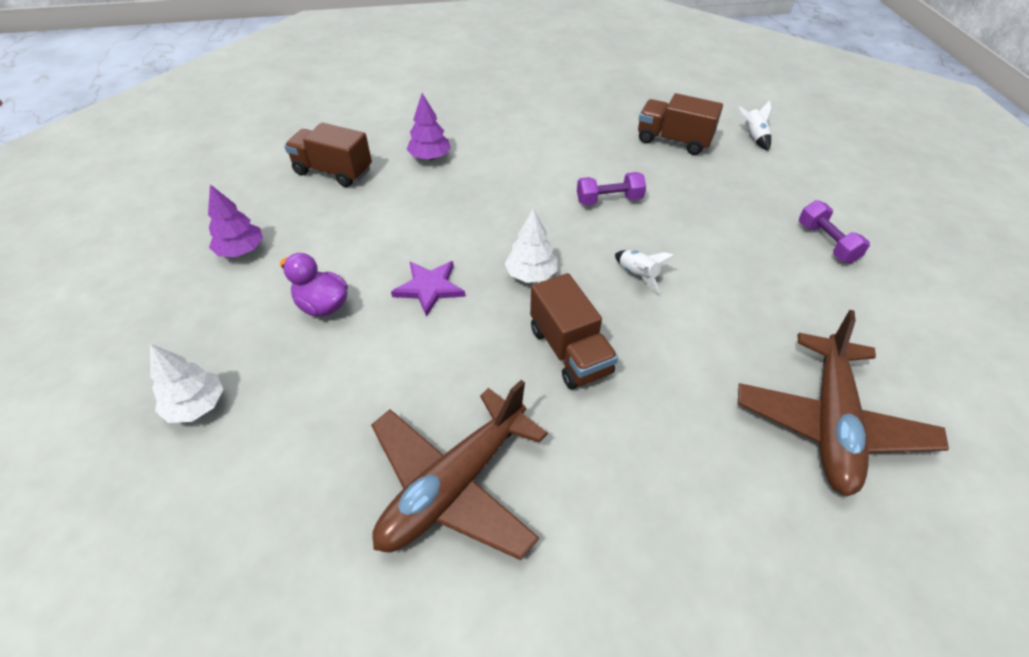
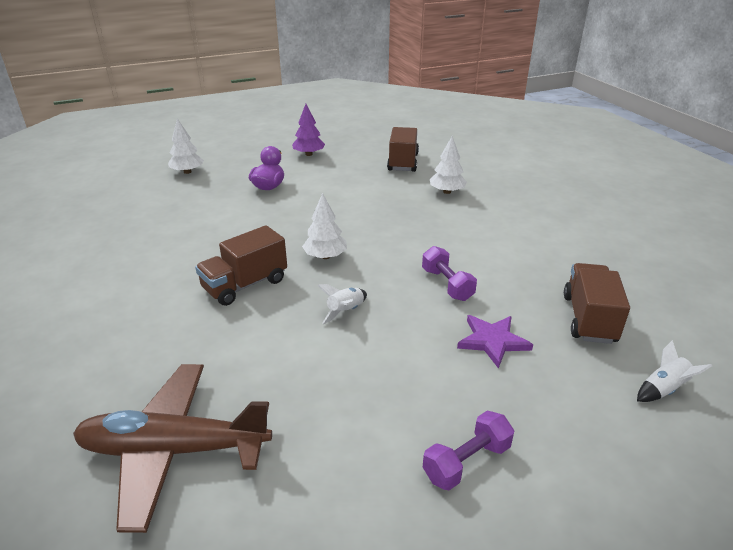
camera: 75 degrees right, 15 degrees down
(429, 288) = (296, 218): purple star -> purple star (492, 341)
(430, 157) = (447, 192): purple tree -> white tree
(454, 485) = (128, 255): brown plane -> none

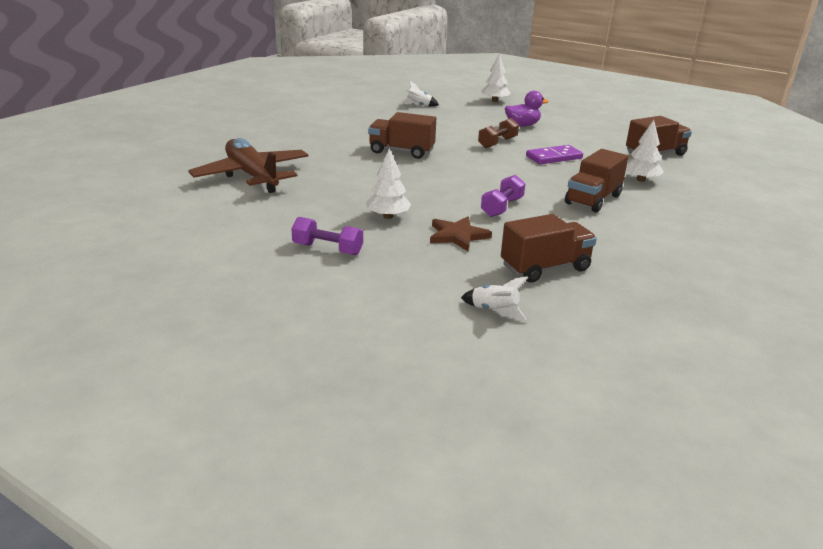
camera: 55 degrees right, 5 degrees down
(294, 218) = (497, 143): none -> brown dumbbell
(308, 154) = (594, 123): purple tree -> none
(325, 256) = (469, 163): white tree -> white tree (388, 216)
(345, 311) = (419, 184): white rocket -> white rocket (419, 105)
(361, 206) = (554, 157): none -> purple domino
(468, 230) = (593, 200): none -> brown truck
(492, 341) = (457, 236): purple star -> brown star

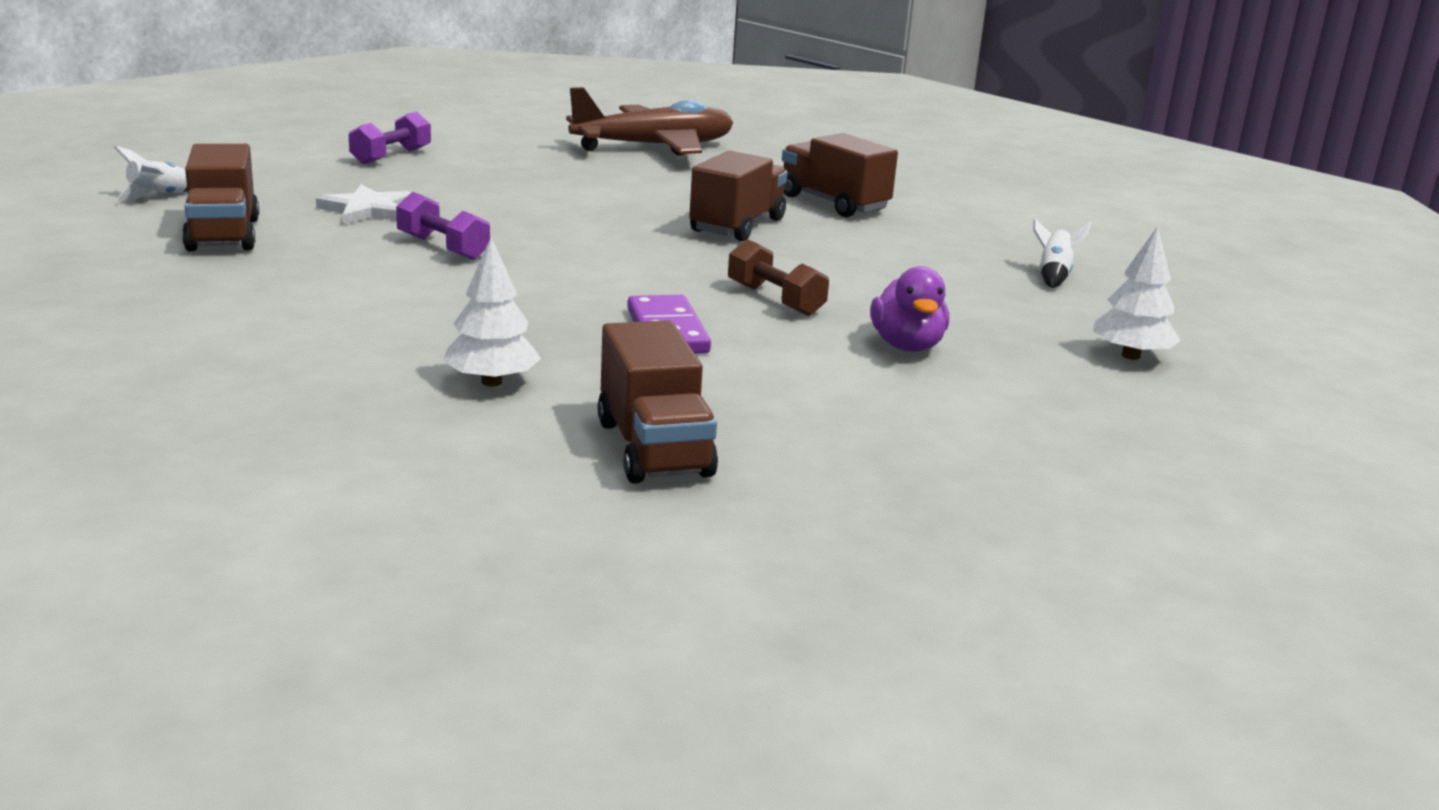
camera: 100 degrees right, 5 degrees down
(388, 216) = (463, 188): white tree -> none
(457, 236) = (368, 210): brown star -> white star
(593, 200) = (422, 314): brown truck -> brown truck (833, 203)

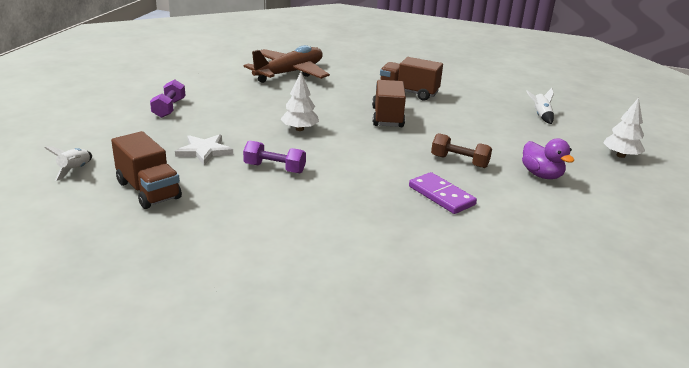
camera: 25 degrees left, 5 degrees up
(491, 382) = (409, 256): white tree -> white tree (299, 129)
(654, 449) = (528, 275): brown truck -> none

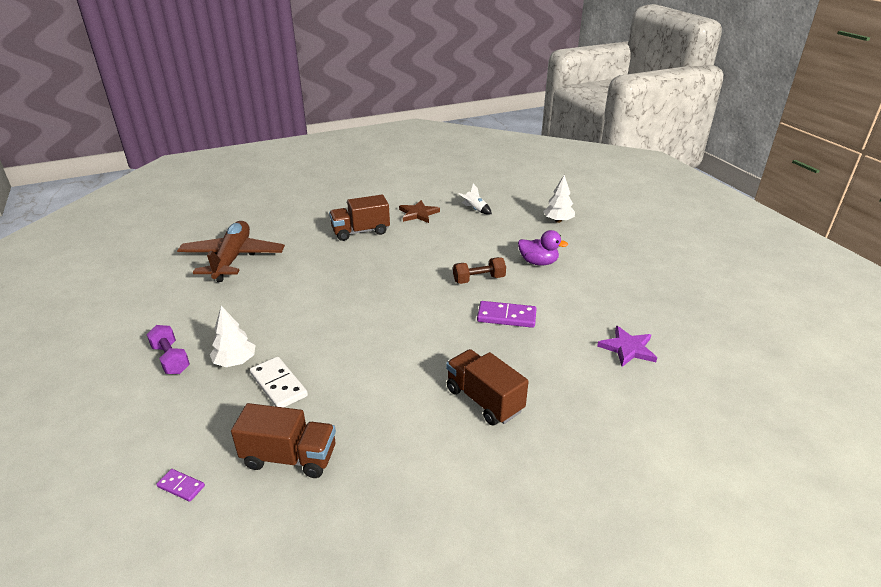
camera: 40 degrees left, 5 degrees up
(75, 170) = (181, 486): white rocket -> purple domino
(204, 151) = (278, 385): white star -> white domino
(274, 168) = (363, 365): purple dumbbell -> none
(299, 129) = (327, 314): white tree -> white tree (235, 361)
(387, 117) = (378, 265): brown truck -> brown truck (484, 400)
(479, 99) = (418, 214): none -> brown star
(527, 275) = (627, 348): none -> purple star

